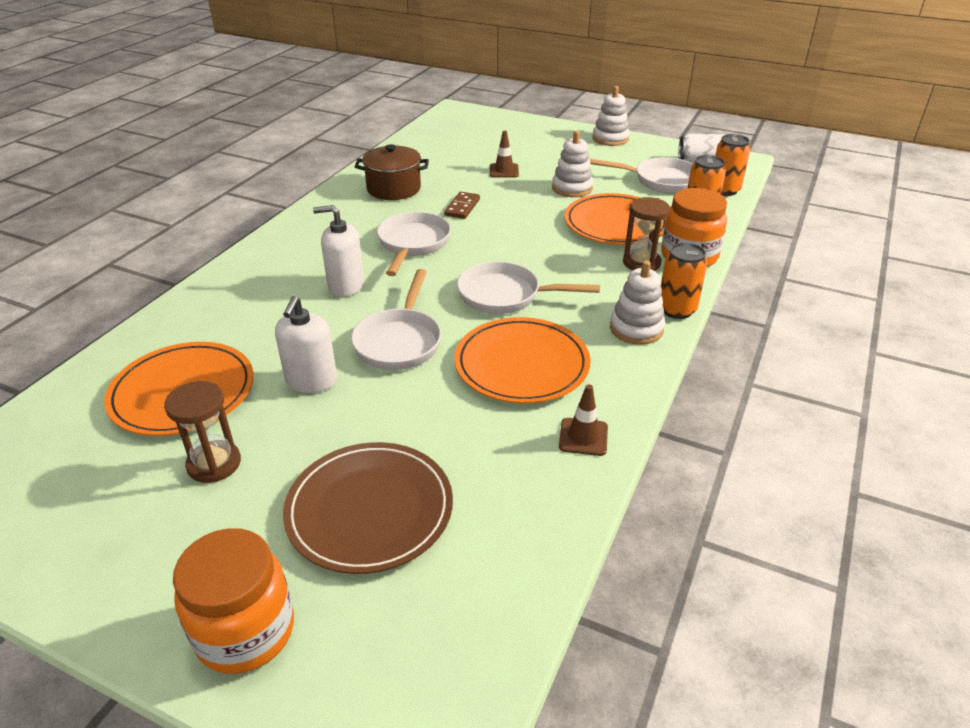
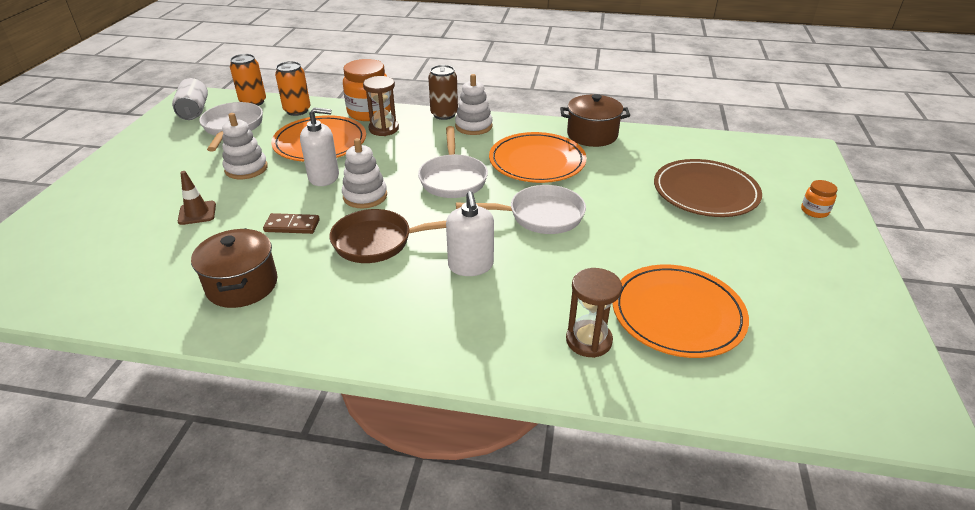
camera: 105 degrees left, 0 degrees up
(214, 464) = (729, 265): brown hourglass -> brown hourglass (588, 340)
(245, 631) = (814, 211): orange jar -> orange jar, size x0.49
(311, 381) = (614, 247): white soap dispenser -> white soap dispenser (324, 177)
(412, 244) = (379, 242): white pan -> brown pan
(583, 437) = (592, 135): brown traffic cone -> brown pot
(610, 139) = (119, 158): white stacking toy -> white stacking toy (365, 196)
(676, 310) = (444, 114): orange can -> brown can

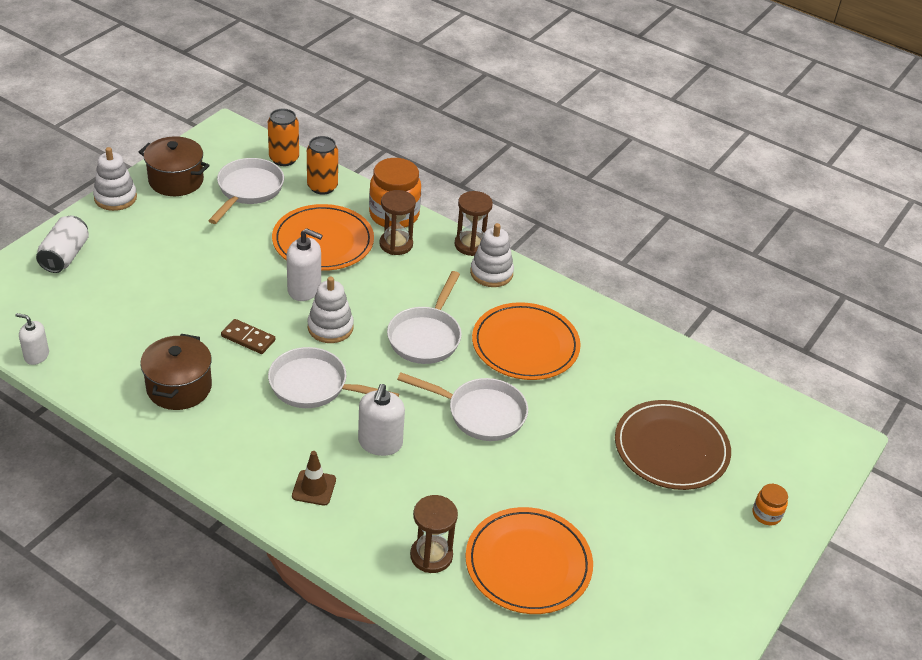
camera: 20 degrees right, 5 degrees up
(63, 307) = (36, 356): none -> white soap dispenser
(194, 111) = (221, 153): white can -> white can (65, 256)
(197, 213) = (173, 292): brown traffic cone -> brown traffic cone (314, 488)
(246, 168) = (238, 252): white stacking toy -> white stacking toy (115, 198)
(379, 242) = (314, 386): brown pan -> white pan
(444, 114) = (471, 245): brown can -> brown hourglass
(592, 135) = (610, 330): brown pot -> brown pot (176, 180)

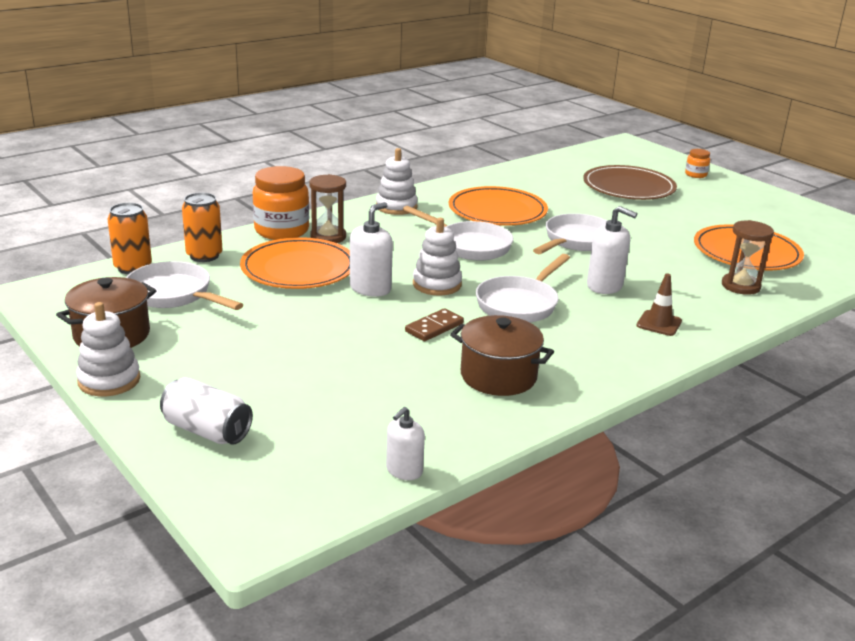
camera: 70 degrees left, 15 degrees down
(471, 245) = (351, 208): brown hourglass -> none

